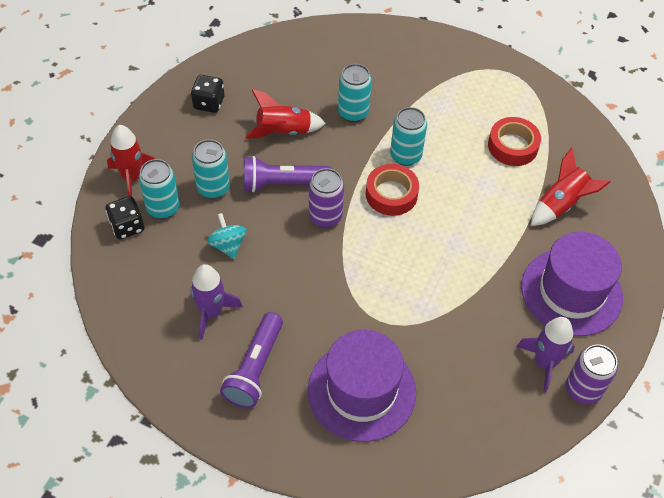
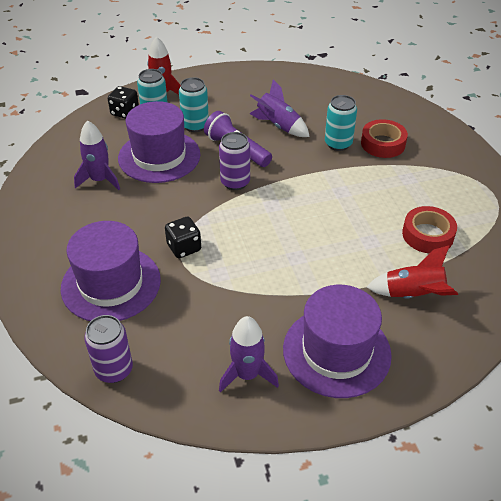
camera: 50 degrees right, 10 degrees down
(209, 103) = (257, 87): black dice -> black dice (184, 247)
(228, 245) = (159, 156): turquoise spinning top -> purple hat
(255, 368) = (76, 223): purple flashlight -> none
(284, 131) = (278, 126): red rocket -> purple rocket
(391, 194) = (295, 200): red tape -> red tape (383, 144)
(405, 156) = (337, 187): turquoise can -> none
(583, 389) = (248, 416): purple can -> purple can (114, 370)

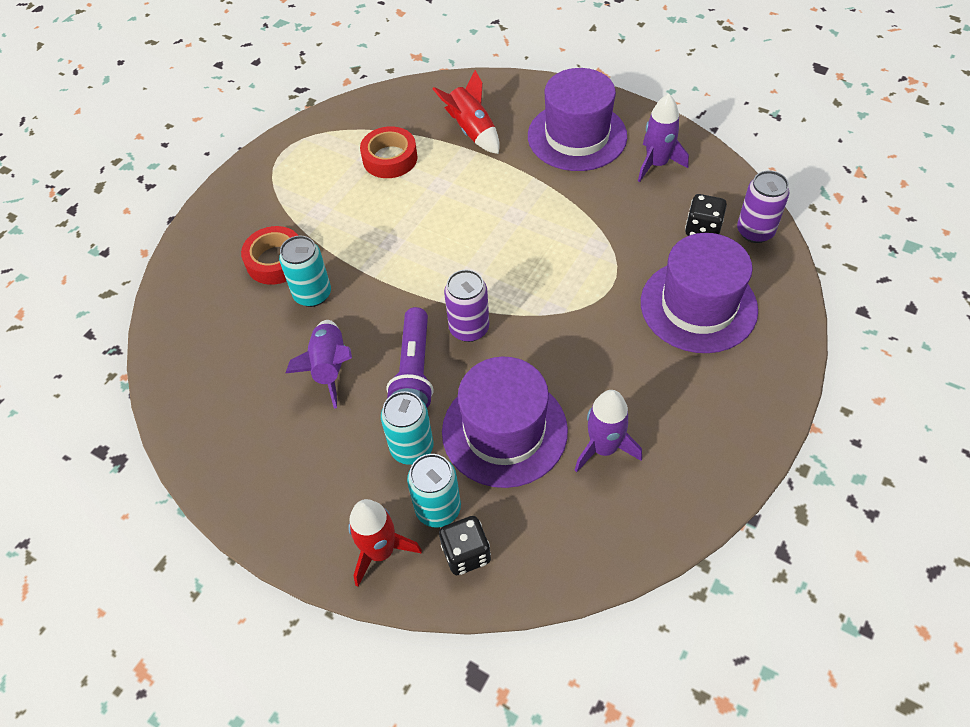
camera: 130 degrees left, 10 degrees up
(184, 247) = (598, 293): black dice -> black dice (702, 229)

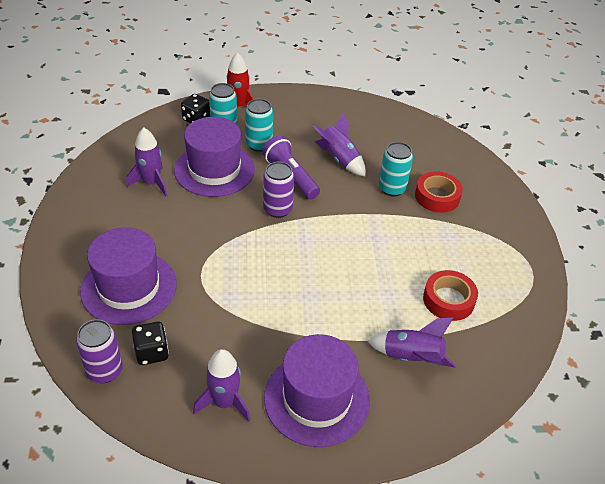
camera: 140 degrees right, 10 degrees down
(472, 131) = (411, 358): red rocket -> purple rocket

